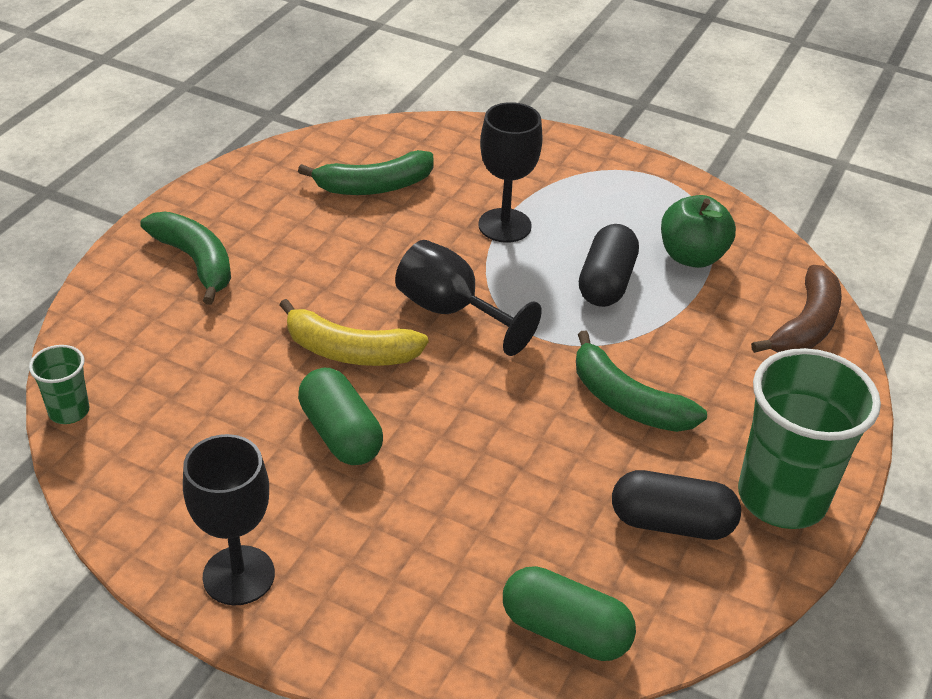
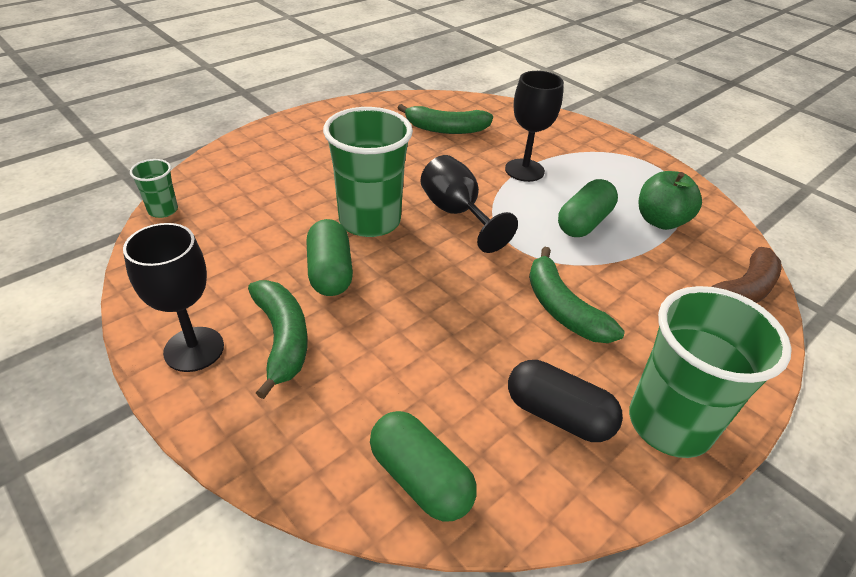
camera: 20 degrees right, 0 degrees up
(196, 262) = (303, 145): green banana -> green banana (282, 339)
(349, 351) = (370, 221): yellow banana -> green cup
(606, 282) = (584, 222): black capsule -> green capsule

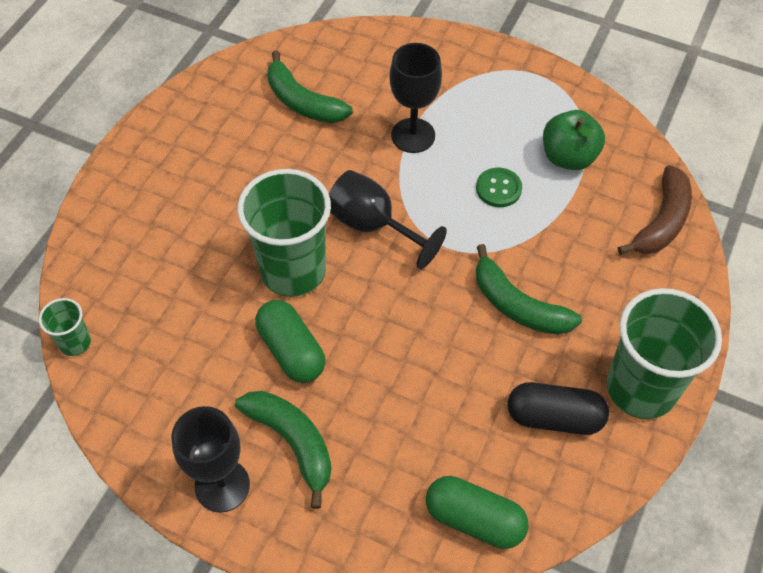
camera: 20 degrees left, 15 degrees up
(446, 129) = (302, 102): green banana -> green banana turned 60 degrees clockwise
(584, 222) = (498, 188): green capsule -> green button

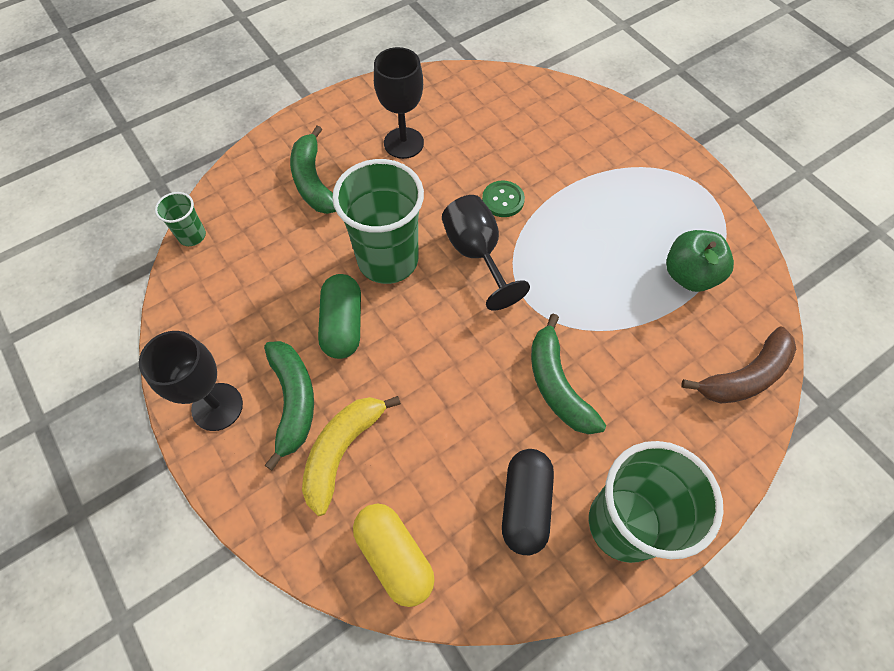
camera: 30 degrees right, 5 degrees up
(302, 102) = (486, 127): green banana -> green banana (313, 181)
(368, 459) = (342, 451): none -> yellow banana
(413, 135) = (560, 194): black goblet -> black goblet (403, 143)
(474, 519) = (394, 556): green capsule -> yellow capsule
(498, 188) = (606, 273): green button -> green button (503, 200)
(554, 417) = (525, 505): black capsule -> black capsule turned 60 degrees clockwise

